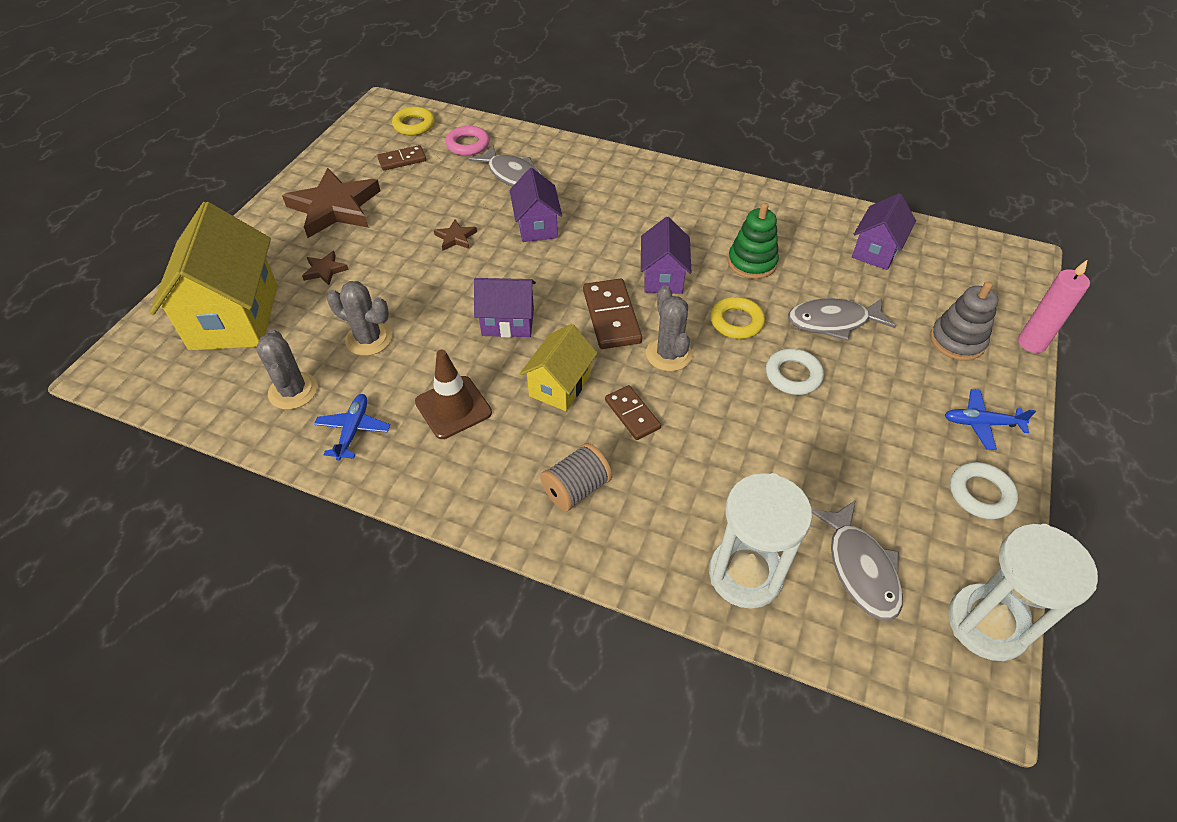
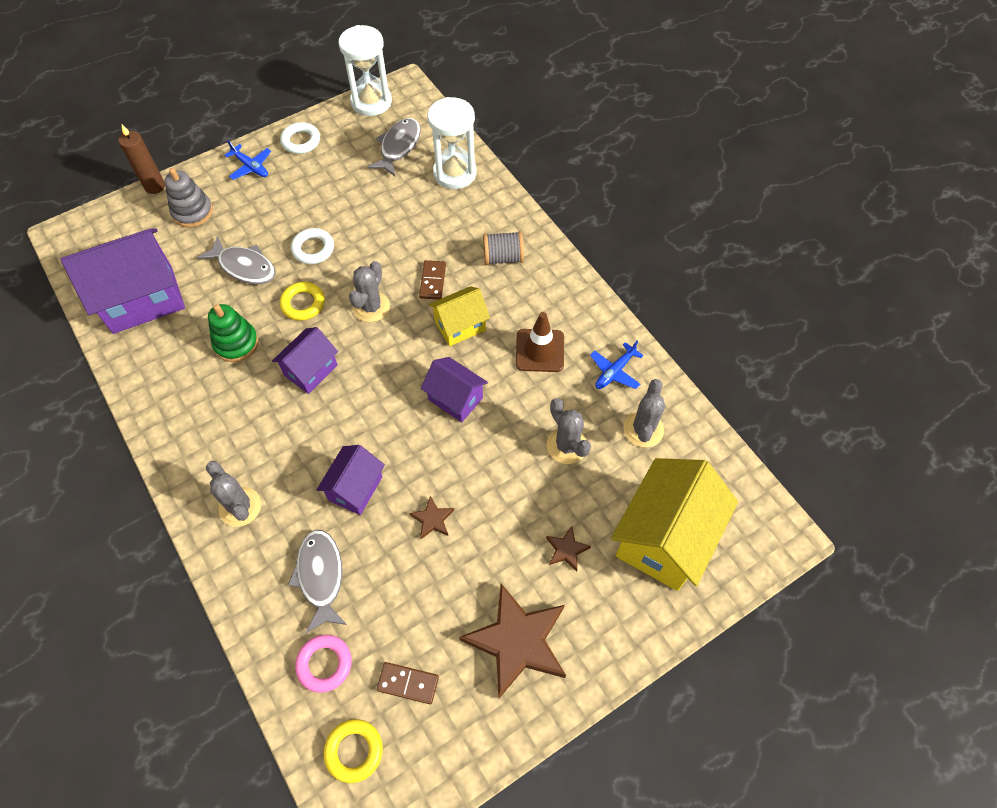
camera: 145 degrees left, 10 degrees up
(611, 316) = (379, 358): brown domino -> none
(613, 179) = (240, 507): none -> grey cactus
(876, 251) = (143, 299): purple house -> purple house, size x1.80
(1031, 343) = (155, 186): pink candle -> brown candle

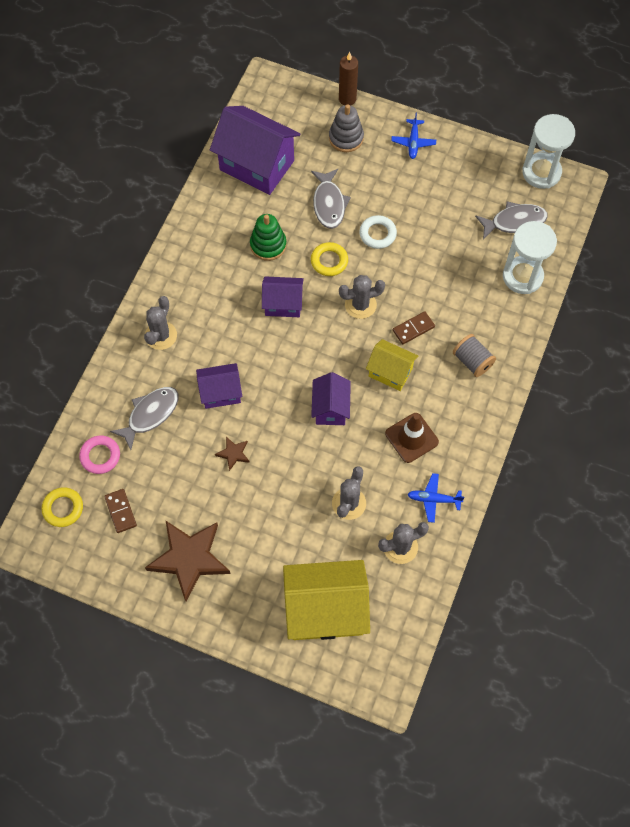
camera: 55 degrees right, 5 degrees up
(301, 141) = (463, 155): white ring -> none
(566, 550) = (272, 550): brown star -> none

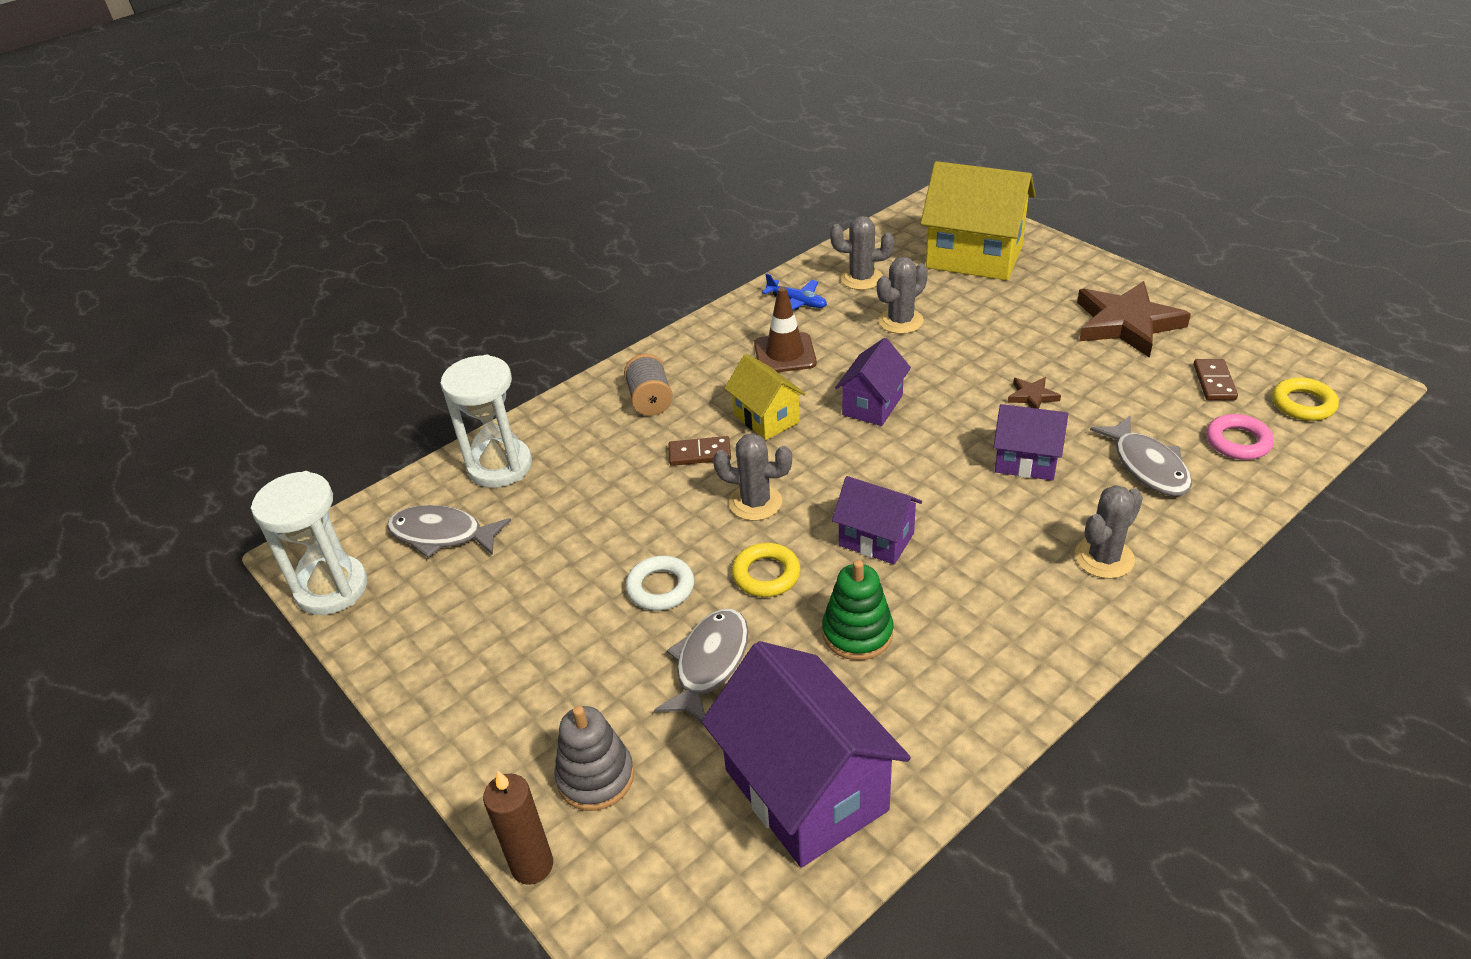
camera: 150 degrees left, 25 degrees down
(150, 415) = (1147, 466): grey fish -> grey fish turned 90 degrees counterclockwise
(413, 142) = (481, 718): blue plane -> none

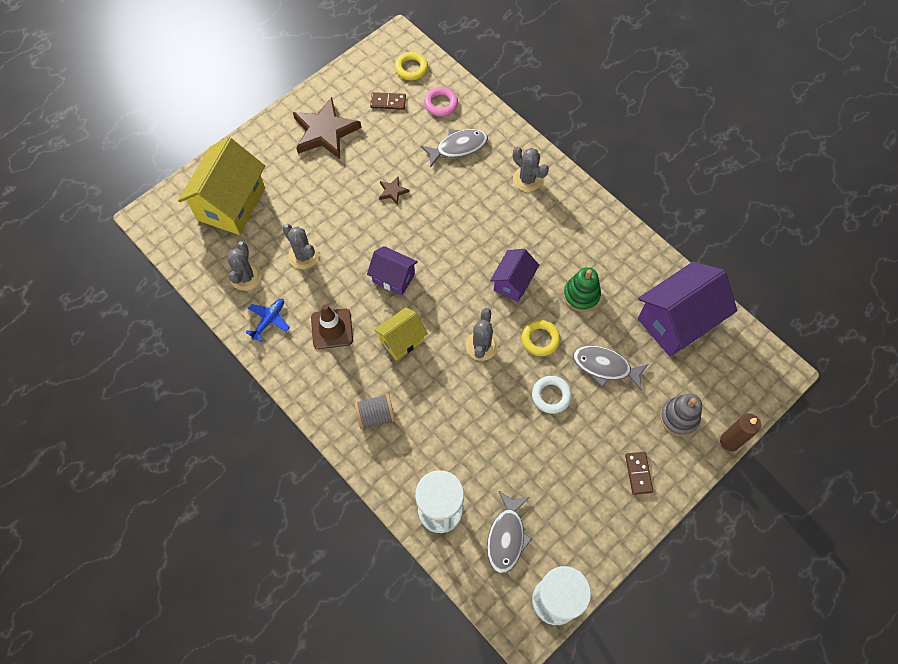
camera: 95 degrees left, 25 degrees up
(699, 454) = (434, 380): brown domino -> brown domino (638, 473)
(1026, 461) = (451, 203): purple house -> none

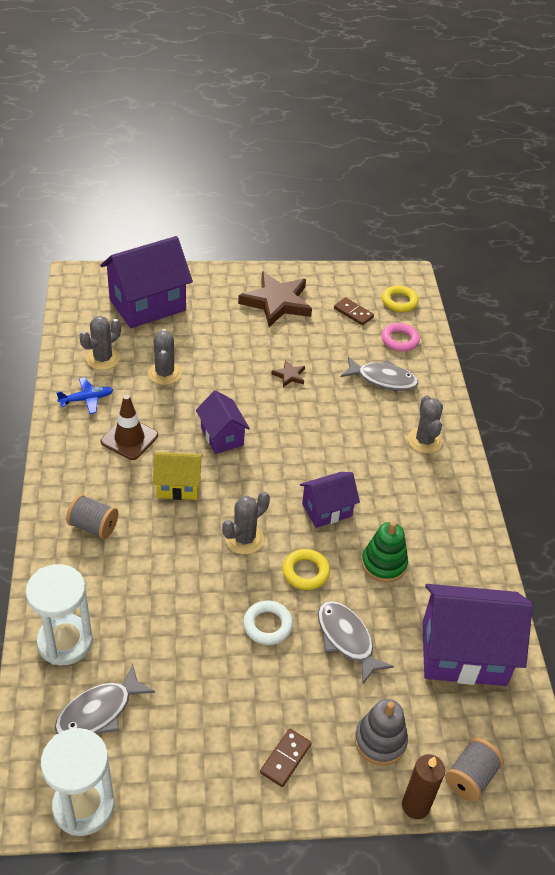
camera: 35 degrees right, 20 degrees down
(231, 204) = (147, 305): yellow house -> purple house
(743, 399) = (470, 777): none -> grey spool

